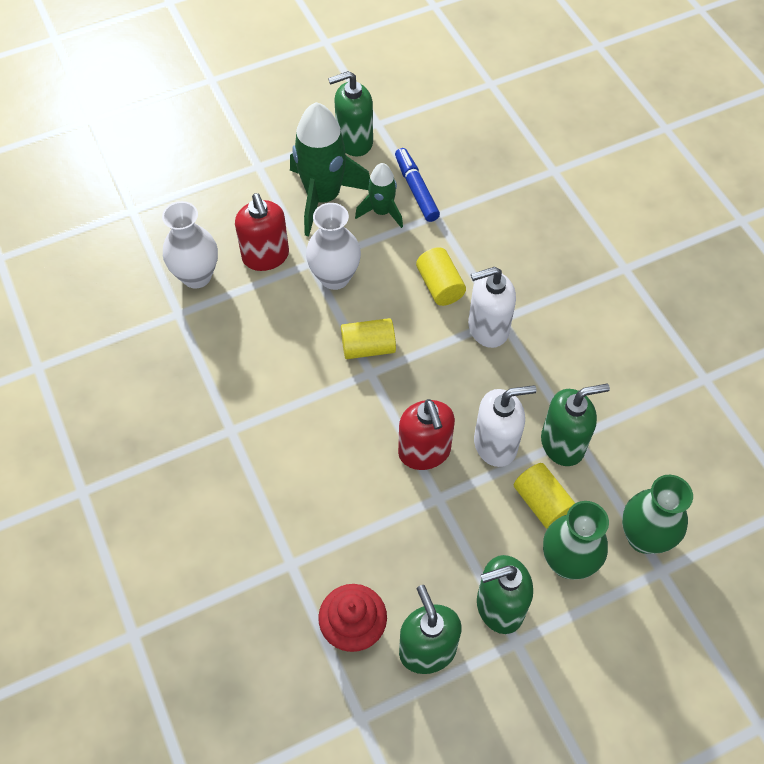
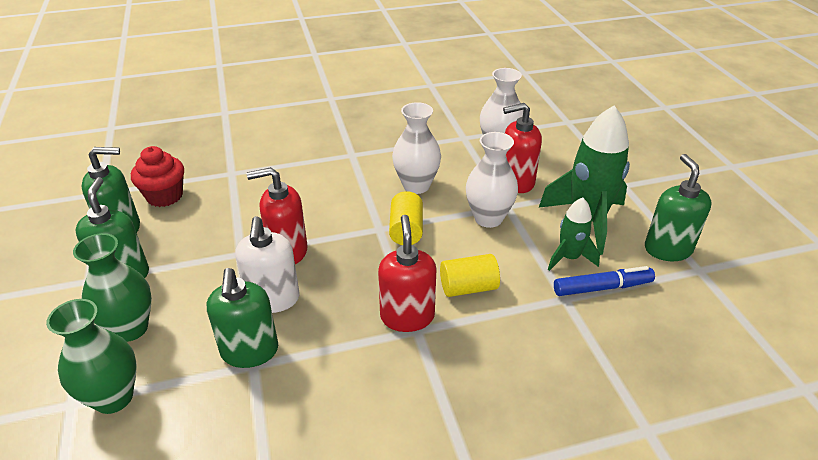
camera: 100 degrees right, 20 degrees down
(287, 350) = (416, 186): none -> white vase
(487, 328) = (407, 316): white soap dispenser -> red soap dispenser
(542, 503) = (197, 322): yellow cylinder -> none

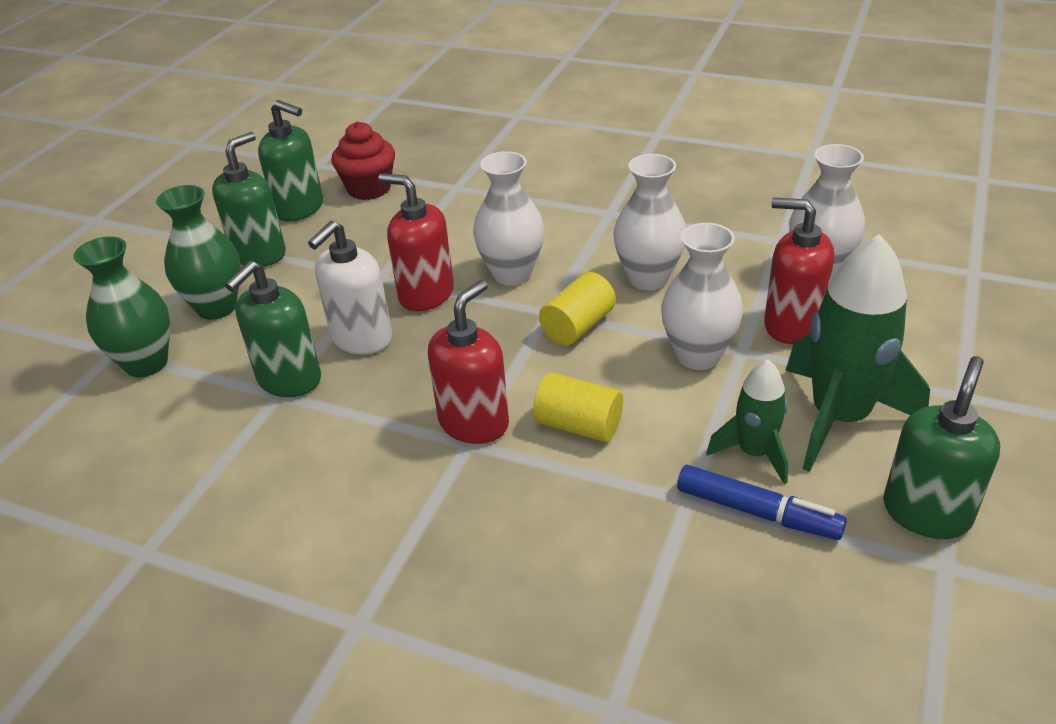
camera: 40 degrees right, 0 degrees up
(331, 215) = (512, 274): none -> white vase

